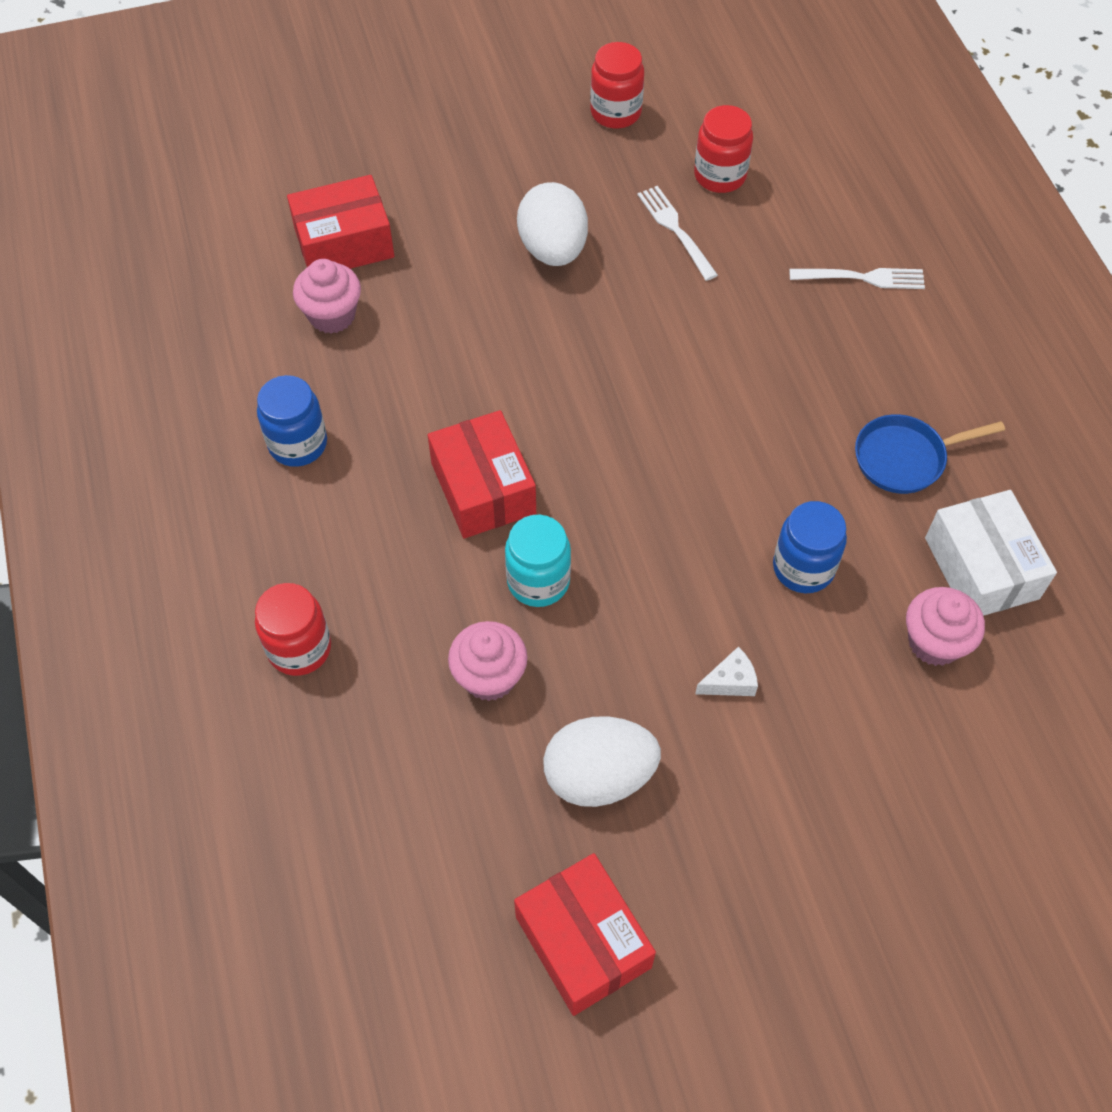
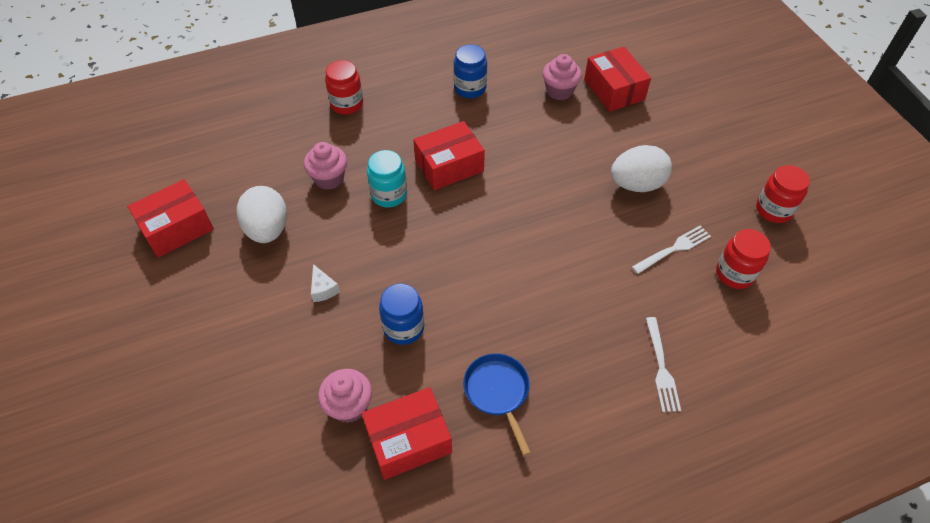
camera: 85 degrees right, 5 degrees down
(981, 568) = (408, 440): white box -> red box

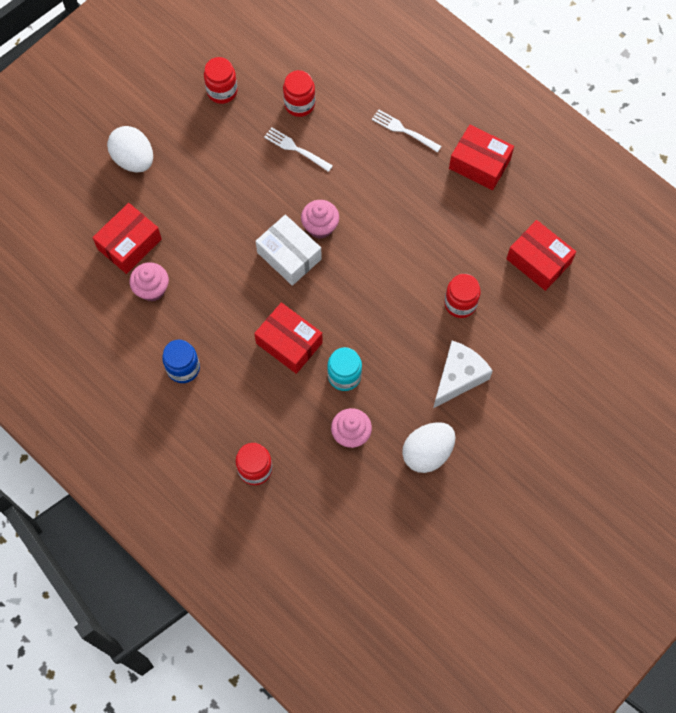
camera: 115 degrees left, 15 degrees up
(177, 228) = (463, 528): red box -> red box (479, 164)
(323, 289) = (458, 377): white cheese -> white cheese, size x2.14
(349, 406) = (536, 309): pink cupcake -> pink cupcake (320, 227)
(403, 328) = (460, 303): blue jar -> red jar
(498, 392) = (476, 221): blue pan -> none
(543, 198) = (289, 256): none -> white box
(636, 184) = (240, 192): white egg -> white egg (134, 159)
(661, 367) = (404, 130): white fork -> white fork turned 120 degrees counterclockwise

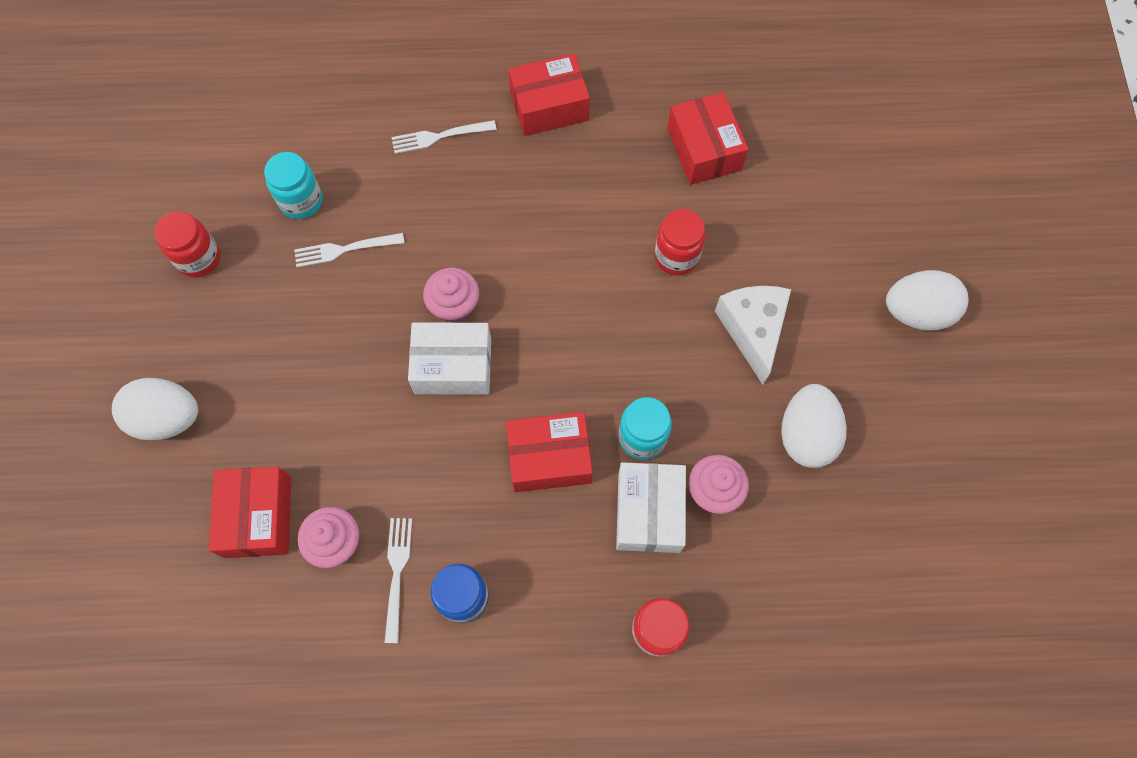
camera: 45 degrees left, 0 degrees up
(165, 329) = (397, 573): none -> white fork
(299, 104) = (301, 201): red jar -> turquoise jar
(309, 413) = (649, 512): none -> white box
(538, 261) = (704, 149): red box -> red box turned 75 degrees clockwise
(557, 449) = (916, 312): none -> white egg

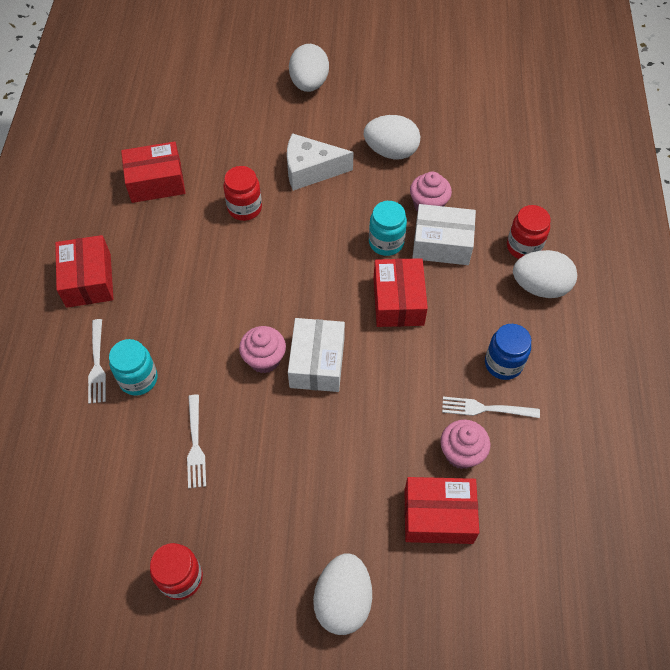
camera: 85 degrees left, 10 degrees down
(301, 201) = (137, 482): turquoise jar -> turquoise jar (138, 379)
(590, 652) = (540, 287): none -> white egg

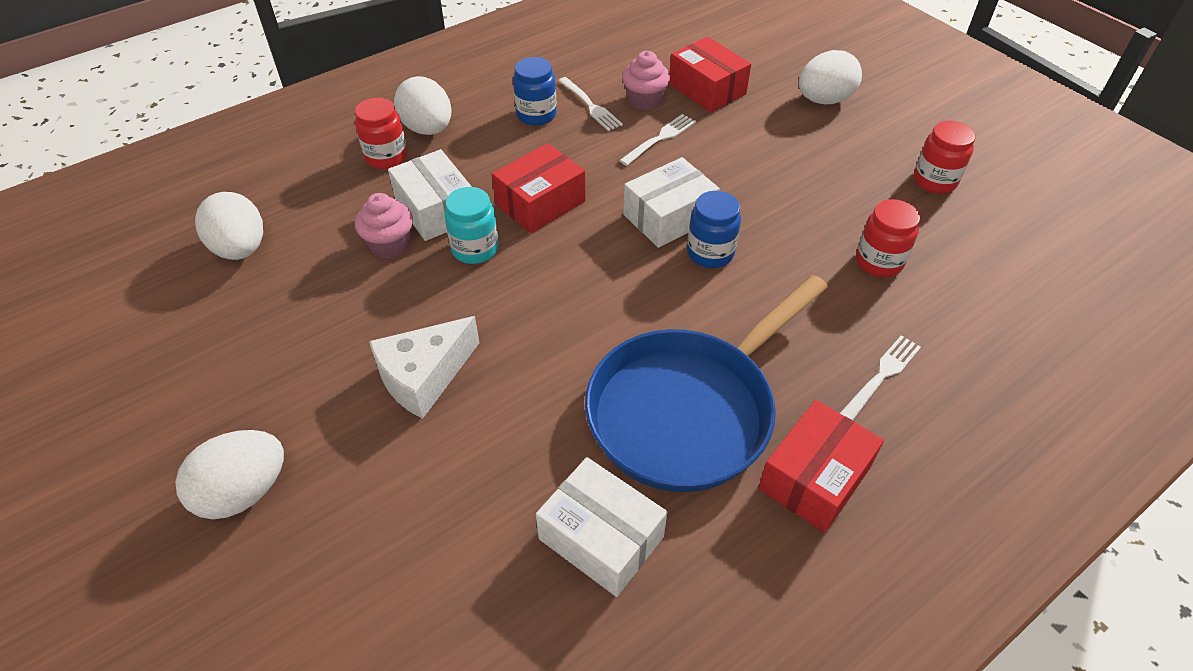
camera: 130 degrees left, 10 degrees down
(138, 379) = (848, 329): turquoise jar -> none
(156, 182) = (601, 538): red box -> white box
(177, 260) = (688, 410): none -> blue pan
(195, 444) = (842, 243): white fork -> white fork (660, 138)
(244, 208) = (547, 401): red jar -> red jar (879, 262)
(264, 359) = (710, 253): pink cupcake -> blue jar
(310, 170) = (424, 377): white cheese -> white cheese turned 90 degrees clockwise
(391, 151) = (325, 320): white egg -> white egg (240, 249)

